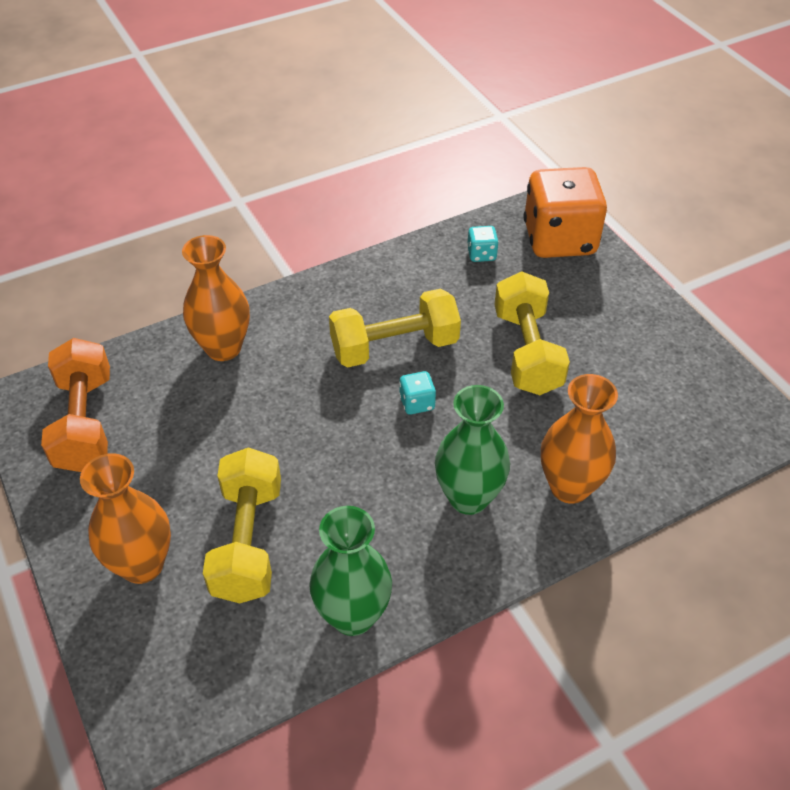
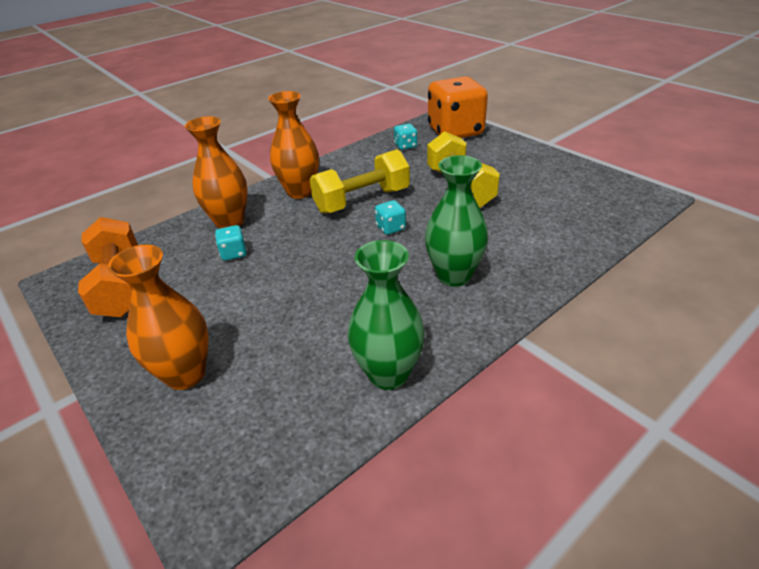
camera: 10 degrees left, 10 degrees down
(220, 402) = (234, 253): none -> turquoise dice
(248, 541) = (279, 338): yellow dumbbell -> none
(569, 487) = (528, 255): orange vase -> orange vase (300, 192)

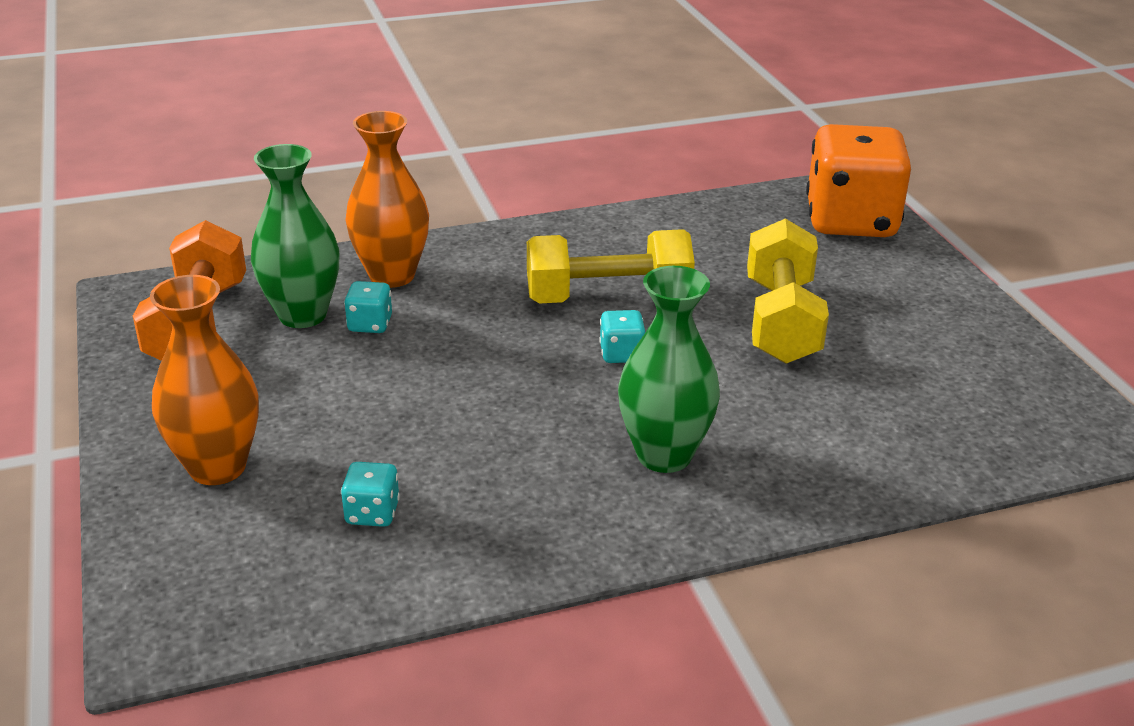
camera: 20 degrees right, 5 degrees down
(300, 192) = (522, 257): orange vase -> none
(388, 374) = (472, 555): green vase -> green vase (302, 315)
(405, 146) = (745, 224): turquoise dice -> turquoise dice (372, 513)

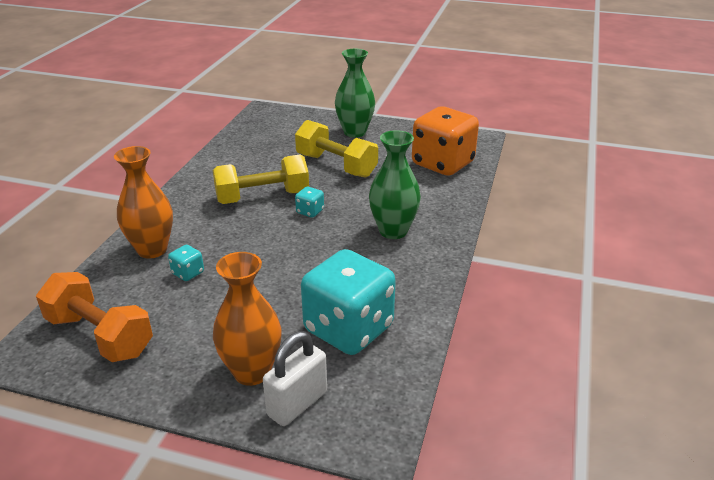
camera: 55 degrees left, 0 degrees up
(184, 533) = (297, 403): none -> white padlock
(302, 315) = (146, 293): green vase -> green vase (355, 132)
(372, 513) = (348, 329): turquoise dice -> turquoise dice, size x2.50
(608, 298) = (262, 197): yellow dumbbell -> yellow dumbbell turned 45 degrees clockwise
(851, 221) = (288, 120): orange dice -> orange dice (442, 164)

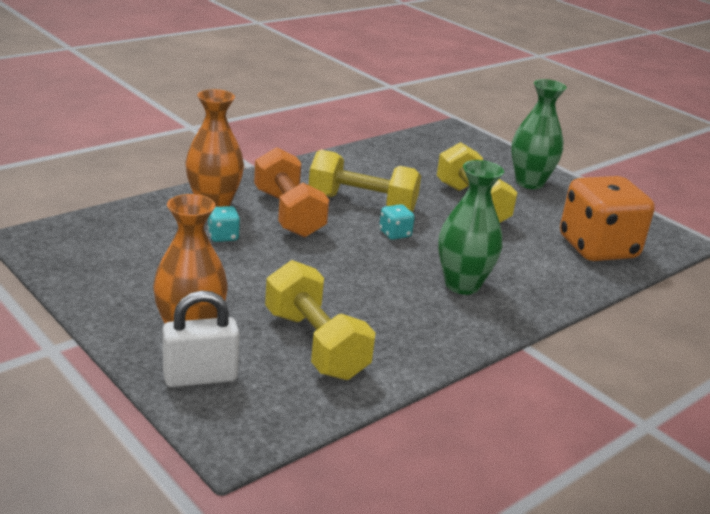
camera: 30 degrees right, 5 degrees down
(100, 335) = (101, 251): orange dumbbell -> orange dumbbell (288, 213)
(348, 329) = (315, 344): turquoise dice -> yellow dumbbell

